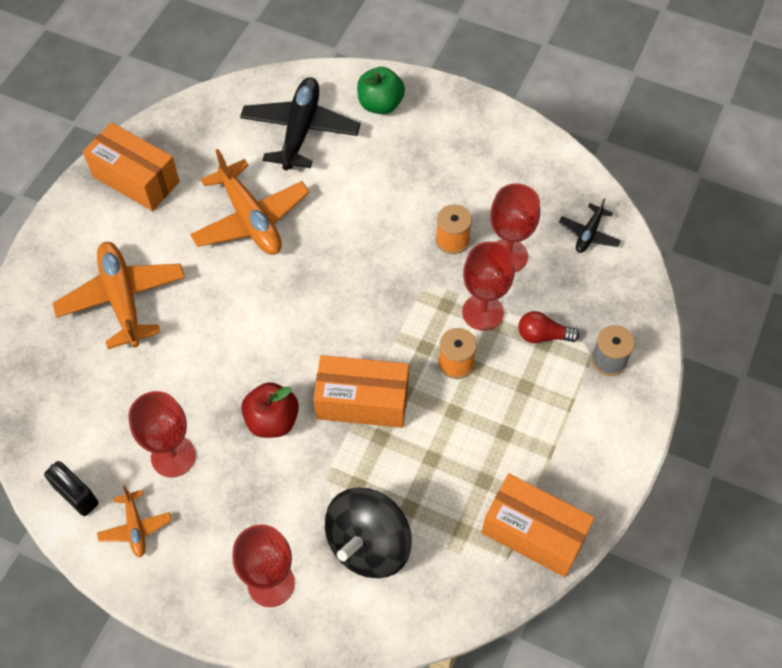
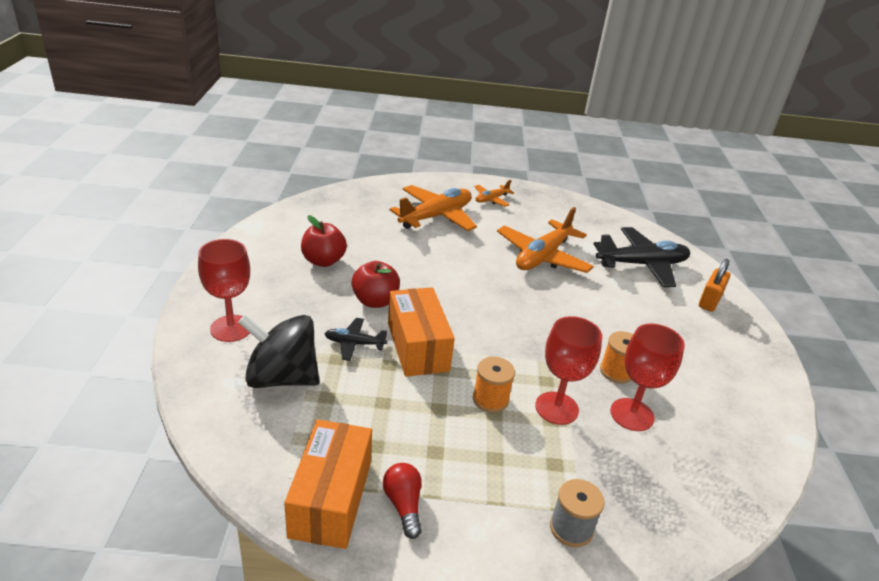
camera: 65 degrees right, 25 degrees down
(76, 495) = (277, 228): black padlock -> none
(135, 527) = (260, 256): orange plane -> orange plane (491, 199)
(136, 179) = (533, 203): orange box -> none
(173, 456) = (323, 261): red goblet -> red apple
(380, 104) = (709, 301): green apple -> orange padlock
(543, 335) = (562, 461): red light bulb -> red light bulb (403, 505)
(588, 234) = (712, 477): black plane -> black plane (354, 344)

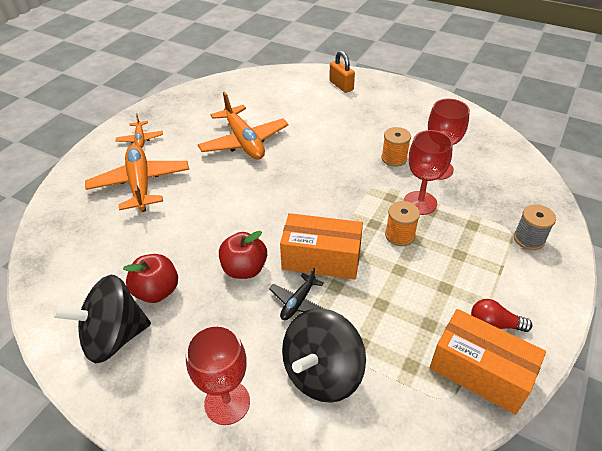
camera: 60 degrees left, 10 degrees up
(269, 254) = (114, 337): none -> black spinning top
(641, 264) = (285, 97): black plane -> none

